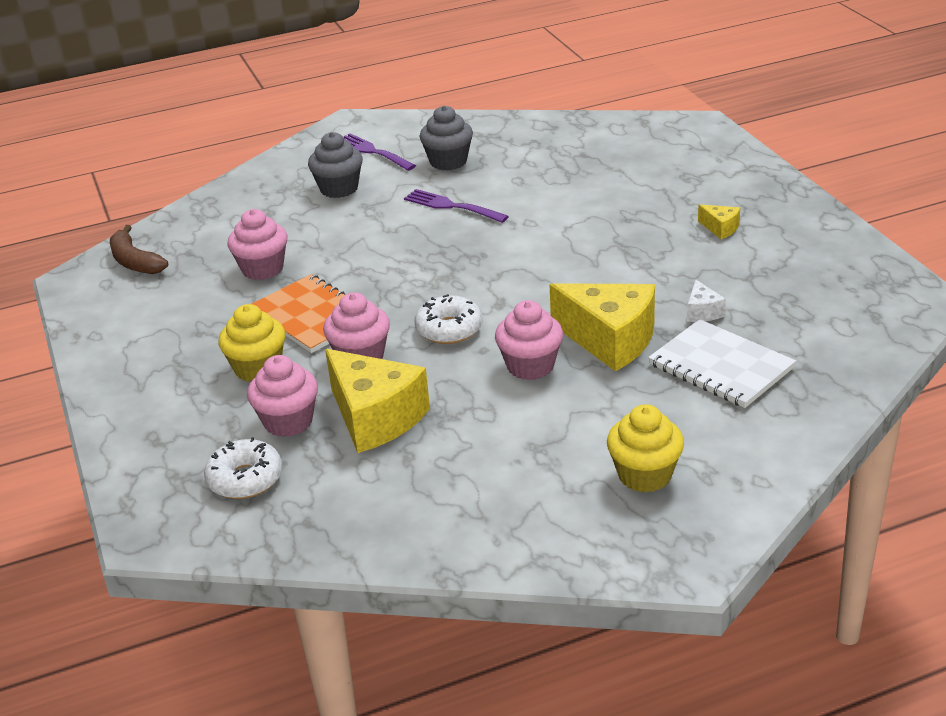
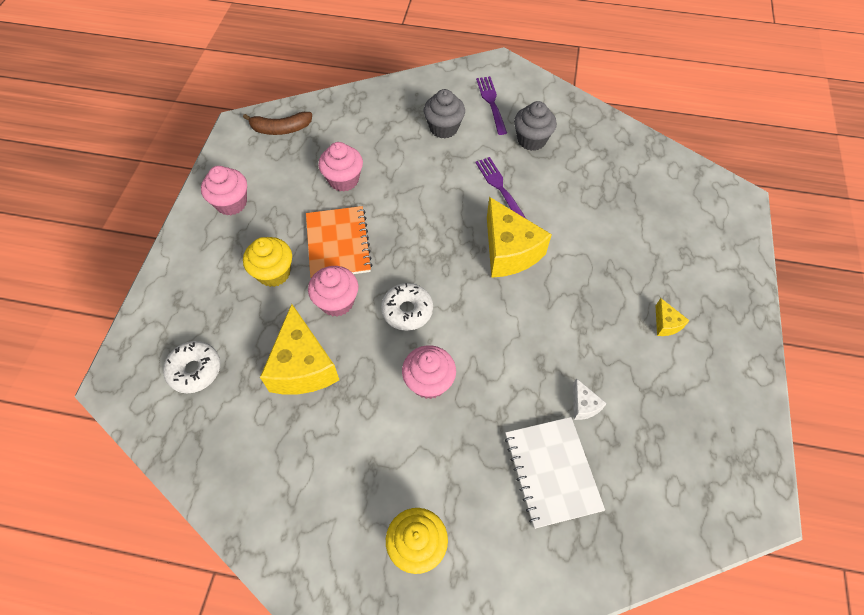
camera: 30 degrees right, 25 degrees up
(134, 261) = (281, 129): brown banana -> brown banana turned 90 degrees counterclockwise
(288, 421) = (254, 334): pink cupcake -> pink cupcake (231, 203)
(610, 340) = (498, 392): yellow cheese -> yellow cheese (509, 251)
(702, 312) = (583, 405): white cheese -> white cheese turned 45 degrees counterclockwise

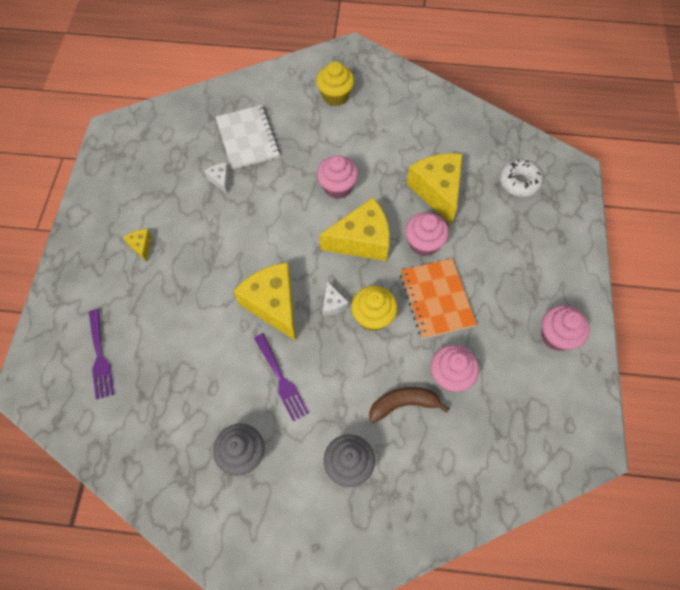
camera: 175 degrees right, 5 degrees up
(274, 273) = (487, 265): yellow cupcake -> yellow cupcake (373, 317)
(281, 129) = (543, 445): brown banana -> brown banana (403, 404)
(407, 310) = (362, 240): white donut -> yellow cheese
(446, 247) = (333, 304): none -> white cheese
(491, 102) = (291, 517): purple fork -> purple fork (100, 357)

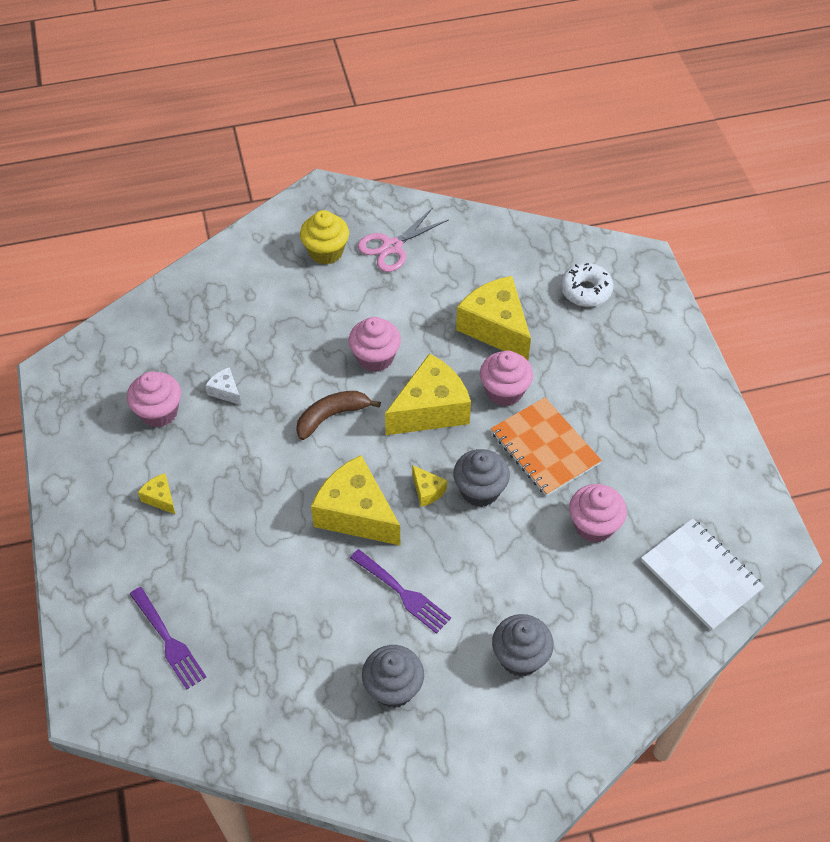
camera: 20 degrees left, 10 degrees down
(247, 138) = (238, 332): white notebook -> white notebook (701, 575)
(333, 304) = (427, 491): white cheese -> yellow cheese
(373, 317) = (480, 490): yellow cupcake -> grey cupcake
(385, 106) = (392, 247): none -> pink scissors
(403, 404) = (554, 573): brown banana -> brown banana (331, 416)
(556, 336) = (693, 446): pink cupcake -> pink cupcake (159, 412)

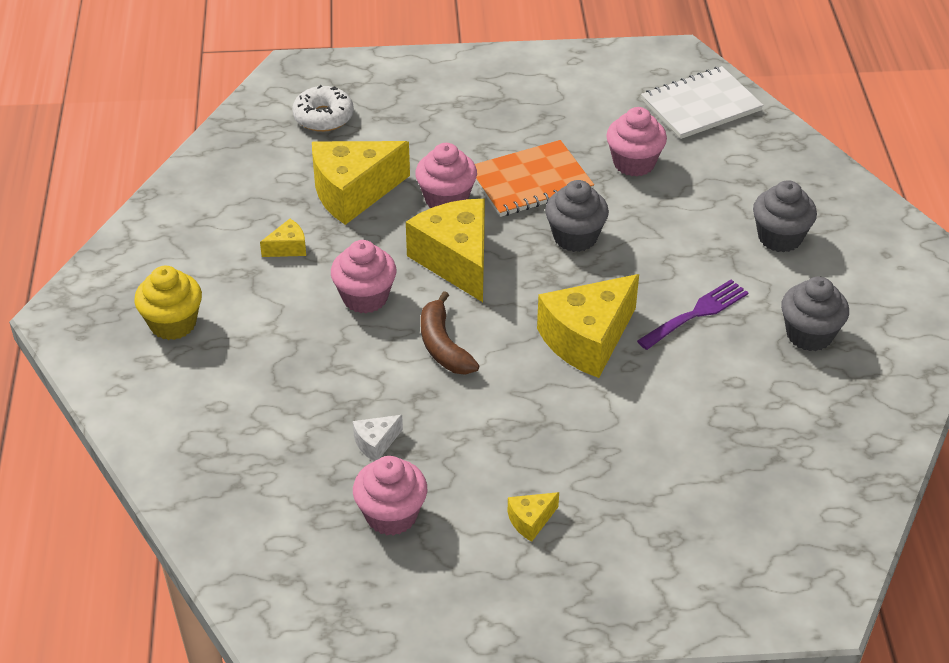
camera: 80 degrees left, 10 degrees down
(169, 641) = (738, 523): purple fork -> none
(392, 247) = (190, 262): pink scissors -> none
(427, 491) = (568, 278): yellow cheese -> yellow cheese (288, 248)

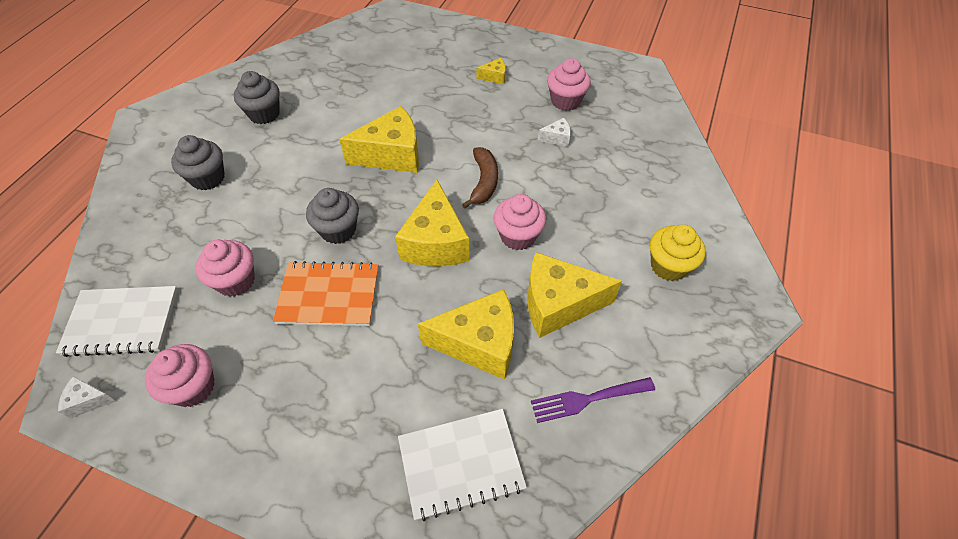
camera: 155 degrees left, 10 degrees up
(288, 248) = (558, 304): yellow cheese -> yellow cheese, size x2.26
(323, 117) = (461, 464): white donut -> white notebook
(446, 199) = (407, 304): pink cupcake -> pink cupcake (193, 387)
(660, 59) = (88, 401): none -> white cheese
(696, 313) = (313, 148): purple fork -> purple fork (587, 399)

